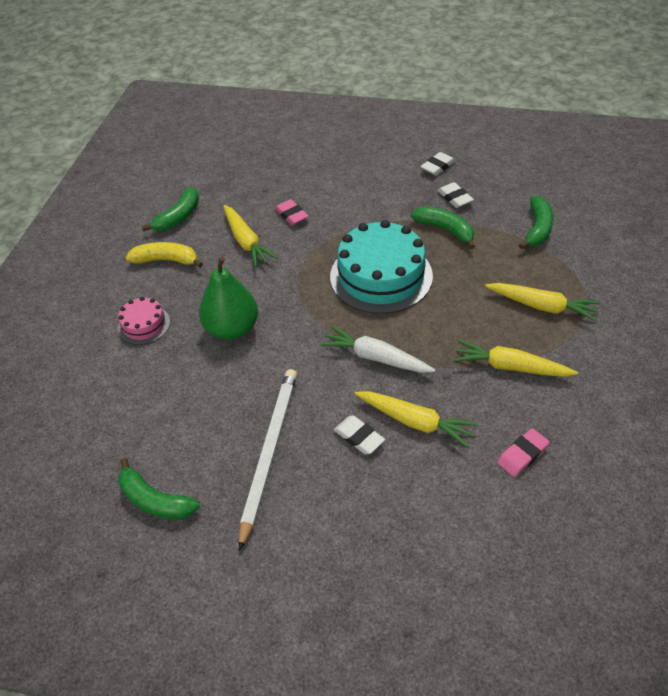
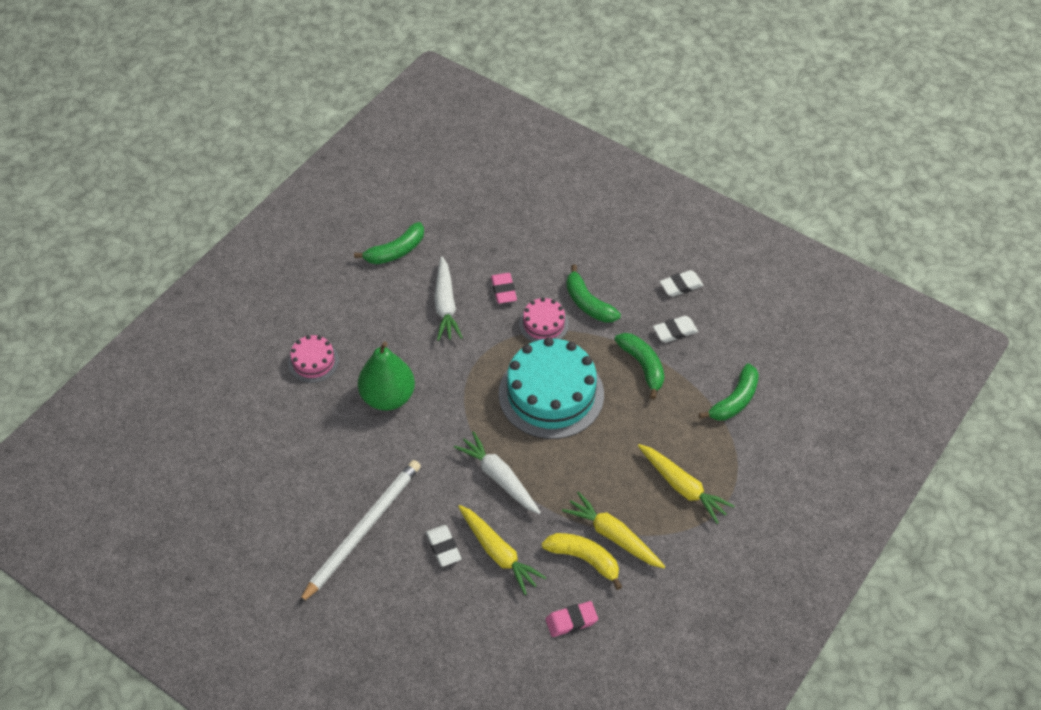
camera: 20 degrees right, 5 degrees up
(155, 500) = (253, 534): green banana -> green banana (588, 303)
(166, 260) = (362, 298): yellow banana -> yellow banana (584, 559)
(246, 241) = (445, 305): yellow carrot -> white carrot
(341, 228) = (543, 324): none -> pink cake
(454, 198) = (675, 331): white eraser -> white eraser turned 75 degrees clockwise

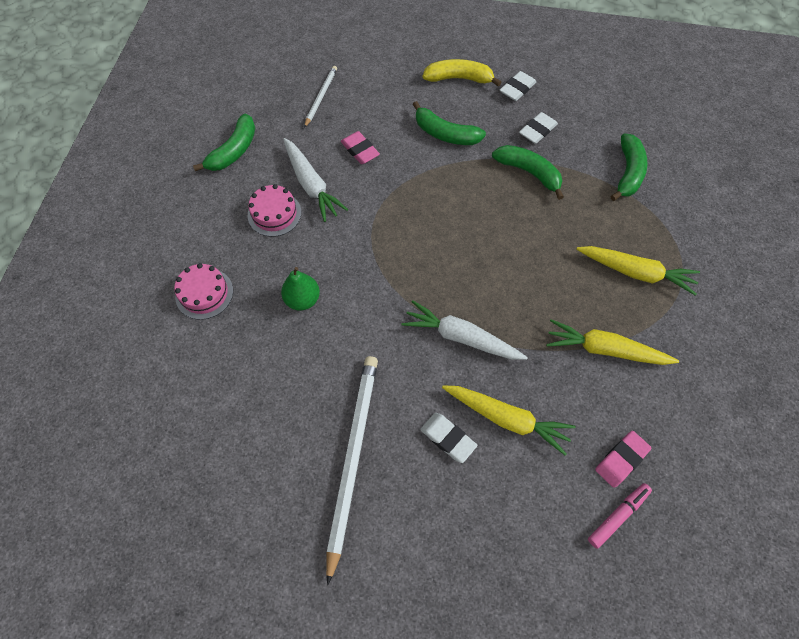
camera: 25 degrees left, 10 degrees up
(388, 397) = (302, 299): green pear -> green pear, size x0.59
(496, 229) = (321, 97): none -> white pencil
(542, 657) = (618, 516): none -> pink marker
(543, 324) = (416, 168): pink cake -> pink cake (274, 214)
(551, 394) = (462, 232): turquoise cake -> none
(584, 559) = (593, 386): yellow banana -> yellow banana (459, 78)

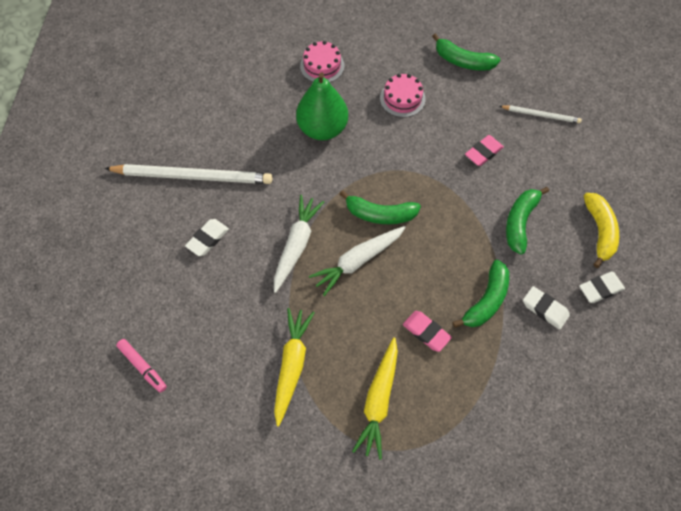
camera: 85 degrees right, 0 degrees up
(302, 299) = (322, 129): green pear -> green pear, size x1.69
(311, 185) = (437, 120): white carrot -> white carrot (358, 261)
(506, 419) = (224, 282): yellow carrot -> none
(517, 89) = (600, 289): white eraser -> white eraser turned 60 degrees counterclockwise
(621, 460) = (189, 373): pink eraser -> pink eraser (426, 332)
(628, 173) = (506, 402): green banana -> green banana (380, 214)

